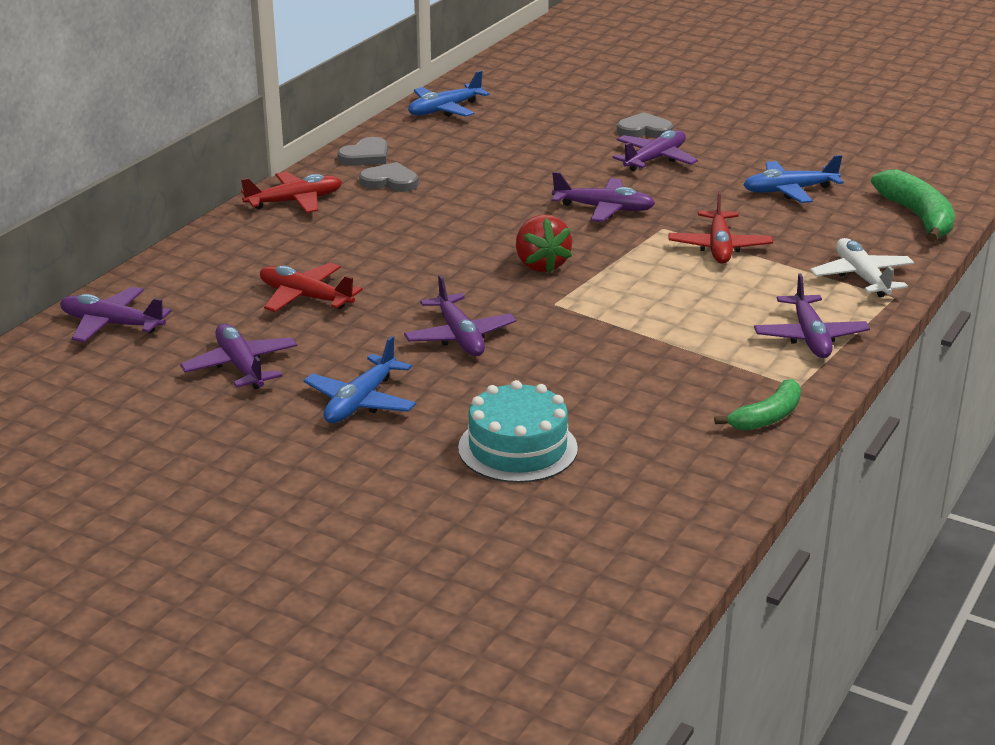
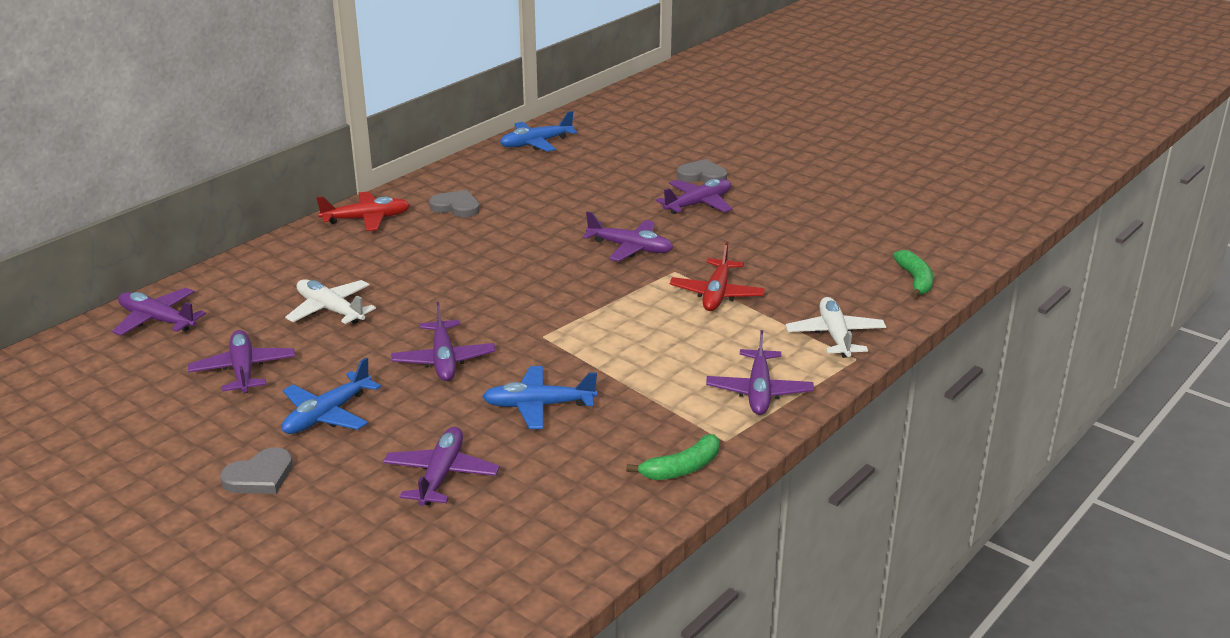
camera: 10 degrees right, 0 degrees up
(305, 297) = (330, 310): red plane -> white plane
(366, 156) = (447, 181): grey heart -> grey heart (260, 476)
(517, 448) = (441, 475): turquoise cake -> purple plane
(541, 265) = (548, 297): red strawberry -> none
(789, 191) = (806, 244): blue plane -> blue plane (538, 406)
(918, 217) = (915, 280): green banana -> green banana, size x0.64

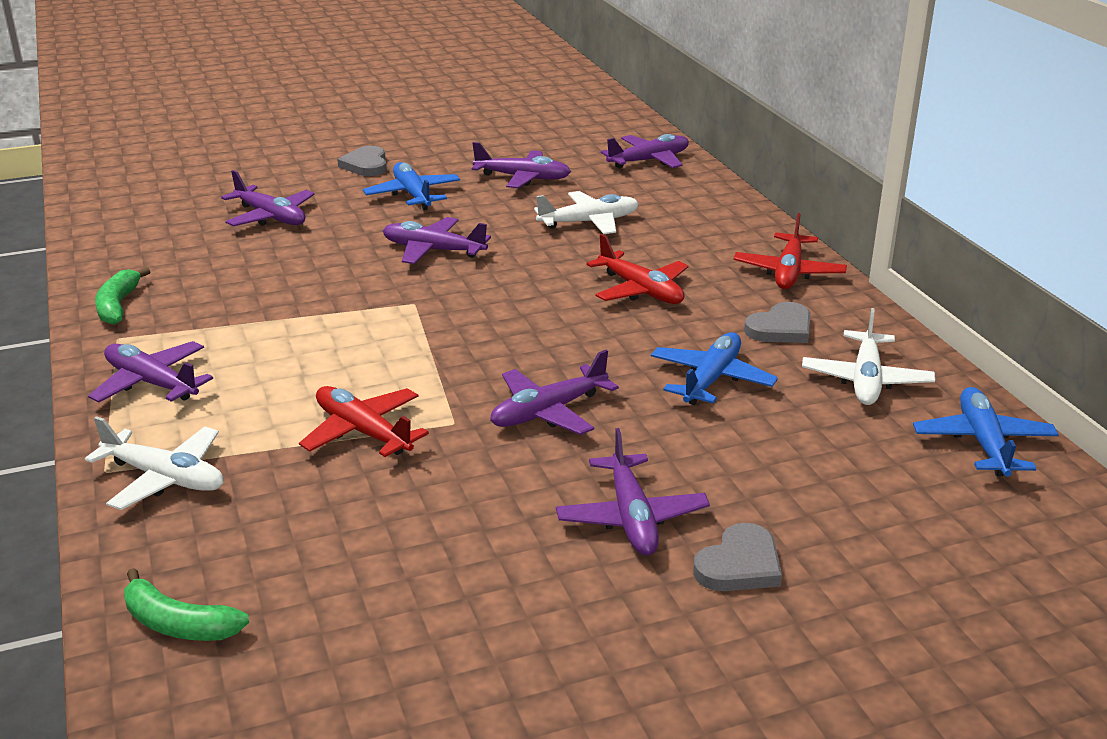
camera: 120 degrees right, 0 degrees up
(441, 260) = (641, 290): none -> red plane
(499, 176) = (866, 380): none -> white plane
(538, 406) = (302, 272): blue plane -> blue plane (711, 379)

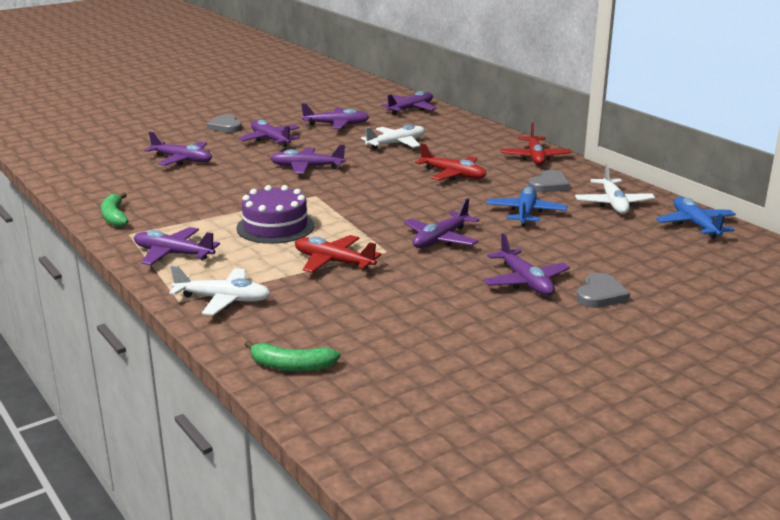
camera: 15 degrees left, 5 degrees down
(321, 353) = (275, 227): none -> purple cake
(413, 195) = (270, 140): blue plane -> purple plane

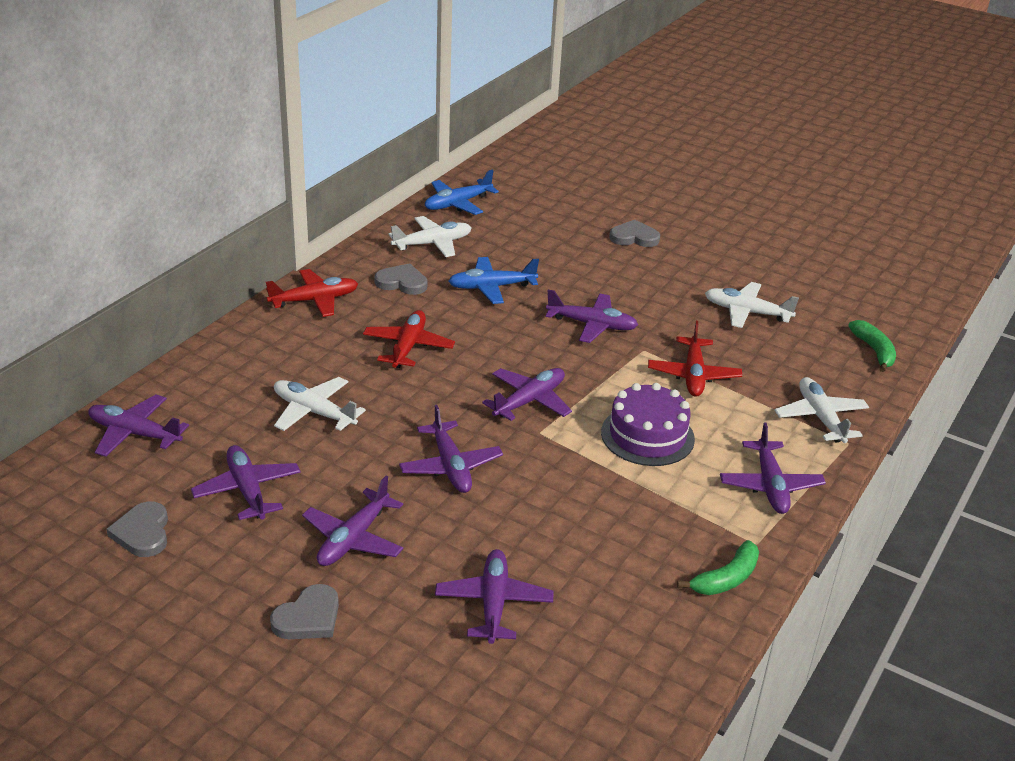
camera: 115 degrees left, 10 degrees up
(325, 106) = (142, 533): none -> grey heart
(414, 315) = (746, 312): none -> white plane
(525, 282) = (641, 271): purple plane -> purple plane (529, 401)

